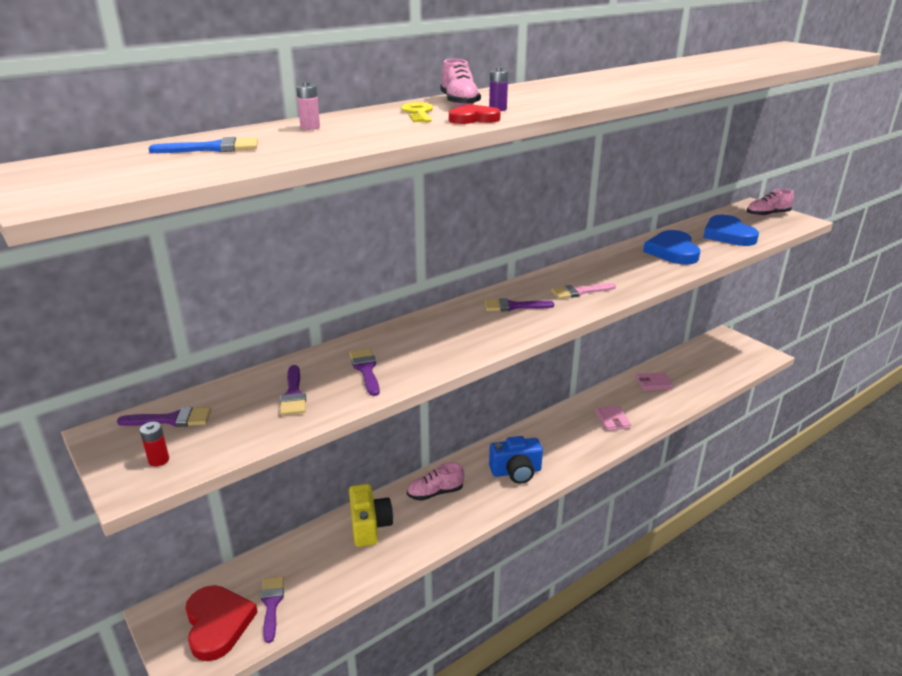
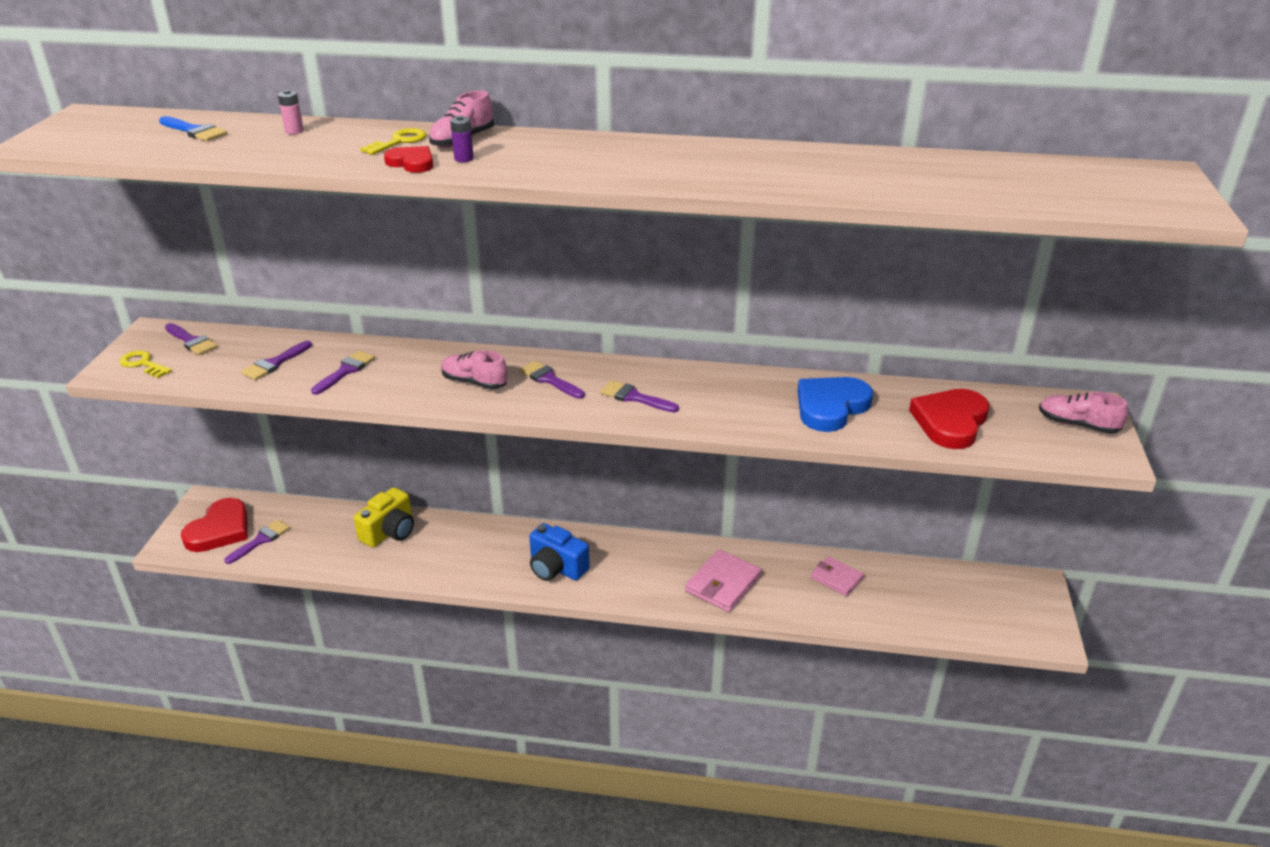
camera: 45 degrees right, 5 degrees up
(159, 460) = (143, 364): red battery -> yellow key
(435, 493) = (470, 540): pink shoe -> pink shoe (474, 382)
(579, 292) = (634, 397): pink brush -> purple brush
(612, 420) = (723, 584): pink wallet -> pink wallet, size x1.52
(728, 235) = (950, 422): blue heart -> red heart

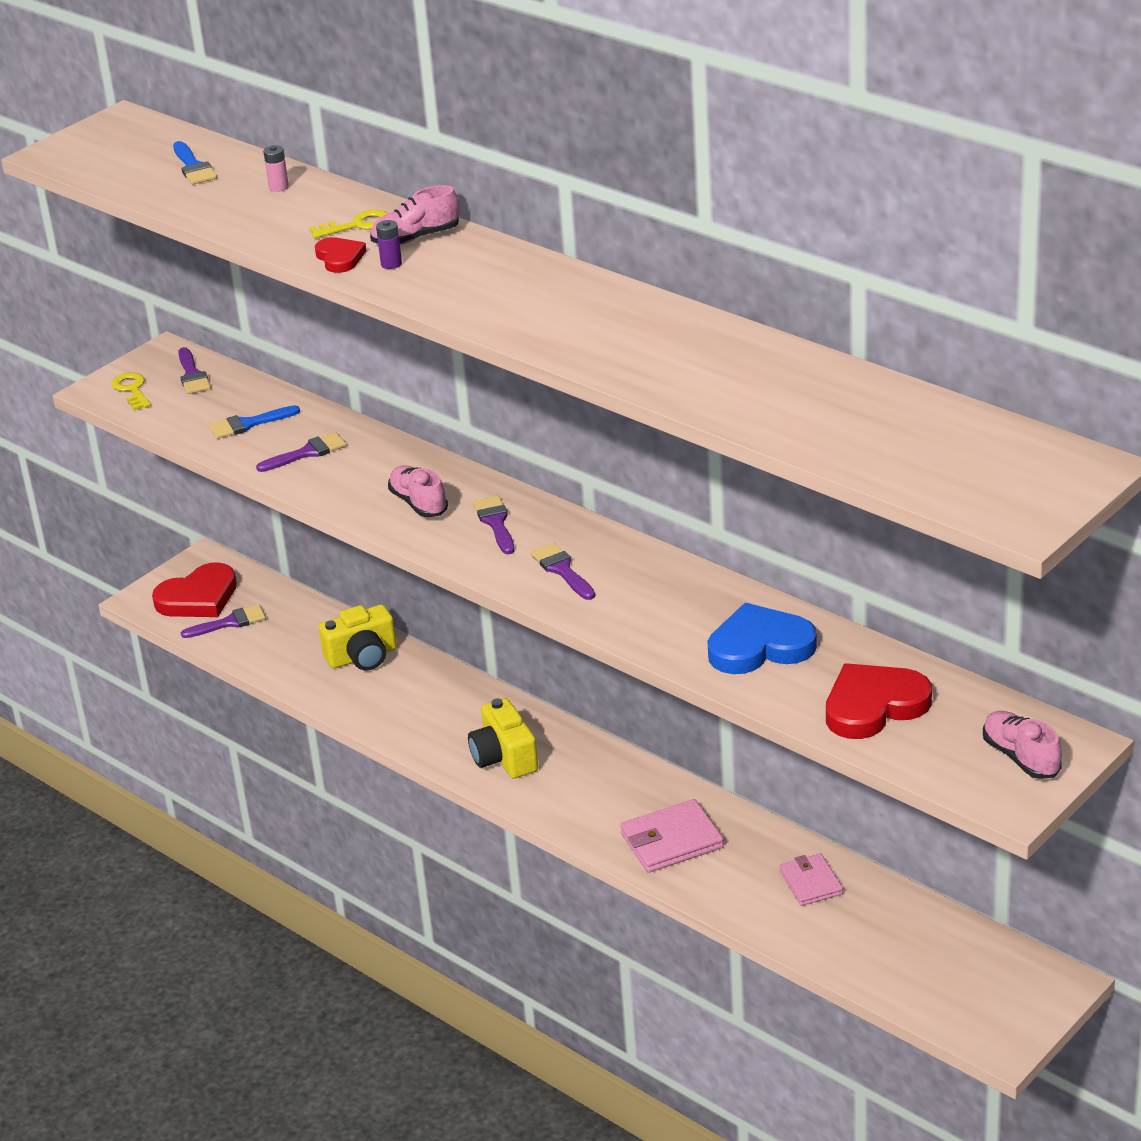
camera: 35 degrees right, 0 degrees up
(274, 363) = (248, 424): purple brush -> blue brush
(556, 568) = (504, 757): blue camera -> yellow camera

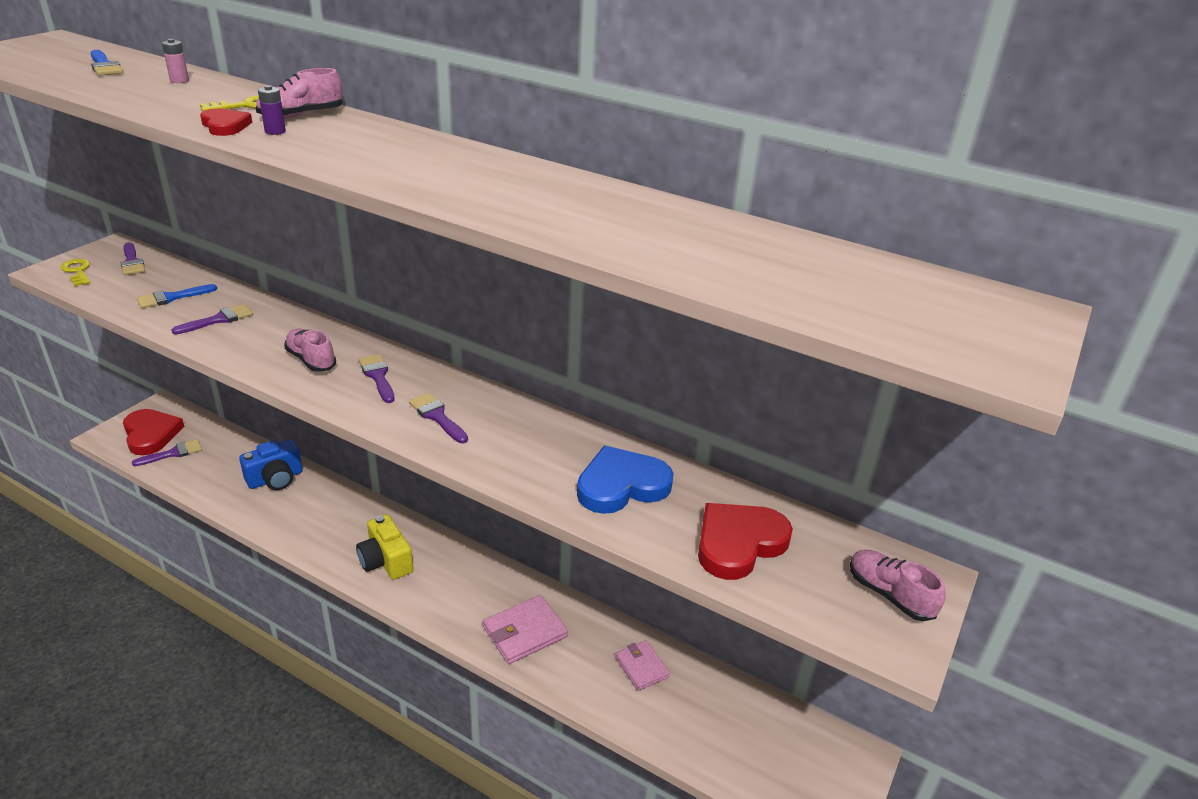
camera: 15 degrees left, 0 degrees up
(198, 597) = (151, 434): red heart -> red heart turned 75 degrees counterclockwise
(362, 657) = (275, 479): yellow camera -> blue camera

